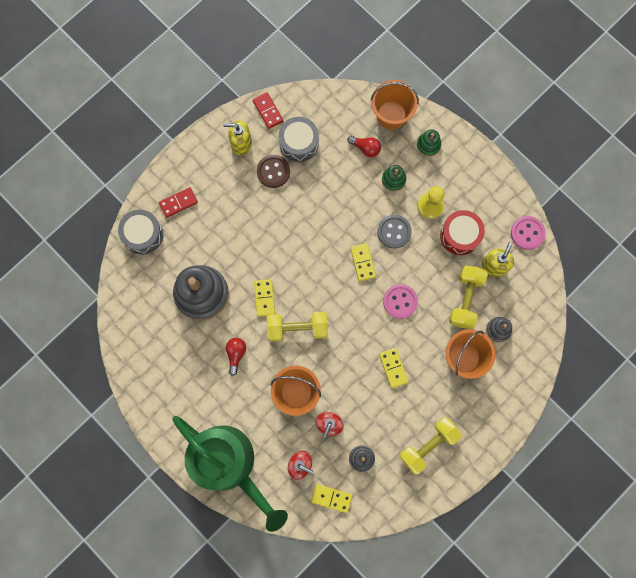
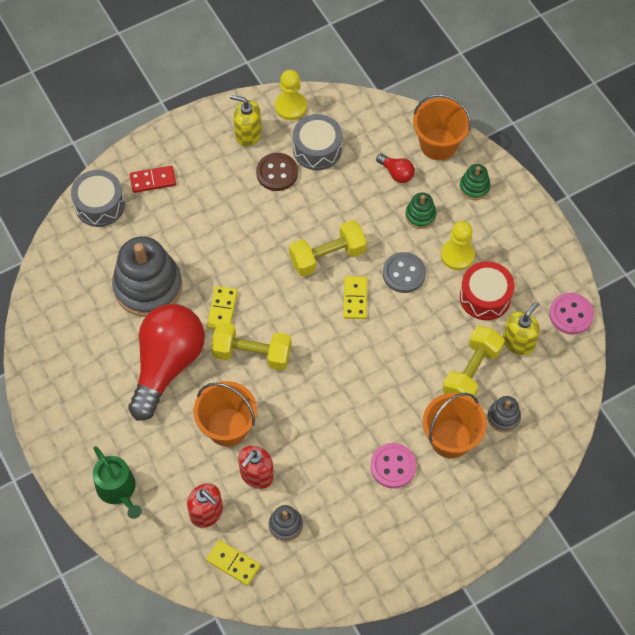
camera: 15 degrees right, 15 degrees down
(229, 464) = (118, 490): green watering can -> green watering can, size x0.48
(236, 354) = (167, 364): red light bulb -> red light bulb, size x2.49
(268, 111) = (290, 106): red domino -> yellow pawn
(393, 368) = (357, 429): yellow domino -> none
(400, 301) = (388, 354): pink button -> pink button (393, 466)
(428, 445) = (375, 532): yellow dumbbell -> yellow dumbbell (327, 256)

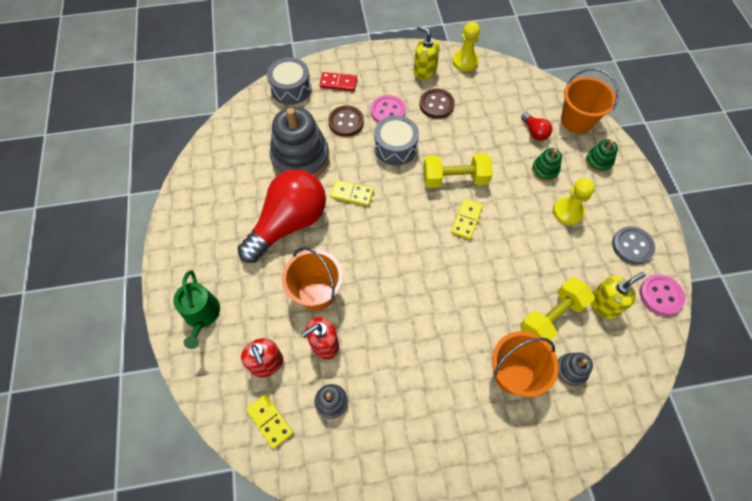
camera: 20 degrees right, 0 degrees up
(182, 227) = (346, 122): none -> brown button
(222, 309) = (352, 194): yellow domino -> yellow domino turned 75 degrees clockwise
(252, 354) = (362, 237): yellow dumbbell -> none
(317, 149) = (475, 97): grey drum -> grey drum (395, 147)
(393, 466) = (450, 381): pink button -> pink button (388, 111)
(404, 273) = (516, 212): grey button -> grey button (632, 246)
(485, 297) = (583, 254): red drum -> none

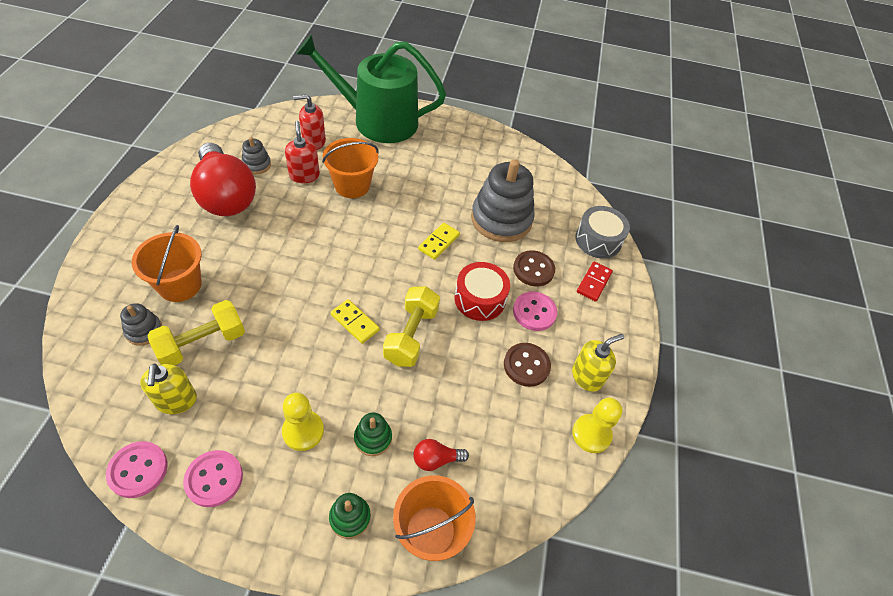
camera: 105 degrees right, 10 degrees down
(202, 315) = (377, 120): green watering can -> green watering can, size x2.07
(270, 421) = (270, 131): yellow domino -> none
(289, 223) = (431, 189): red light bulb -> red light bulb (226, 196)
(395, 147) = (480, 299): grey drum -> red drum
(551, 317) = (202, 343): yellow dumbbell -> yellow dumbbell turned 75 degrees clockwise
(632, 246) = (214, 479): grey button -> pink button

